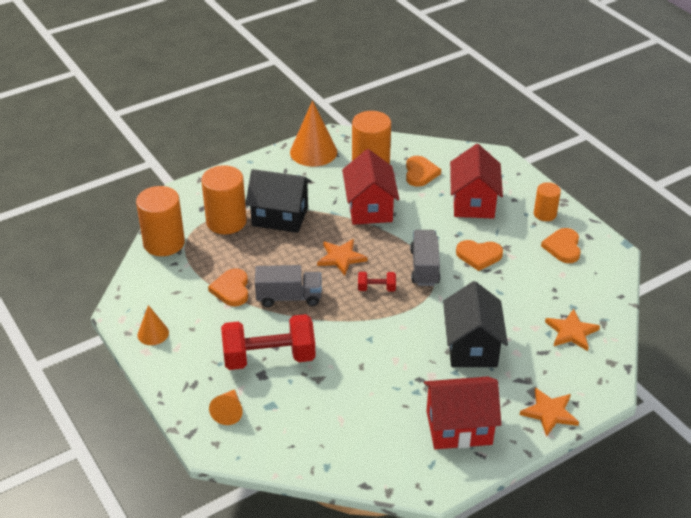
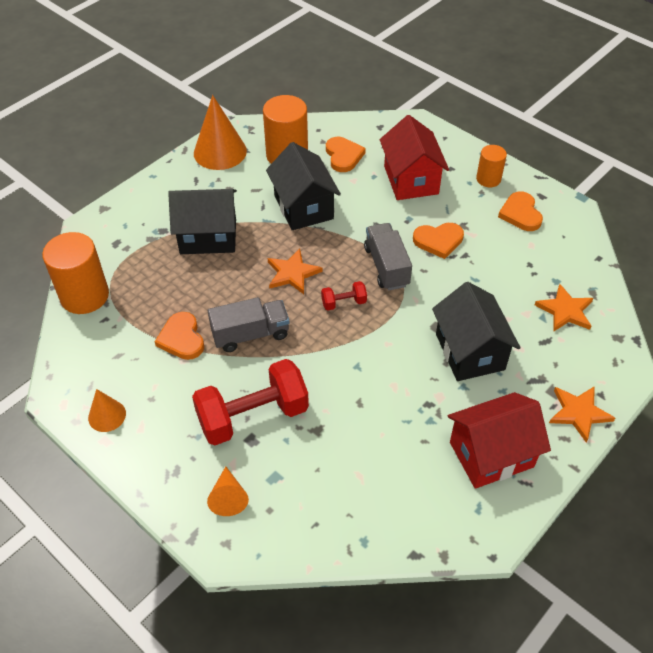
camera: 15 degrees left, 10 degrees up
(226, 221) = (149, 254): orange cylinder -> none
(369, 208) = (303, 207): red house -> black house

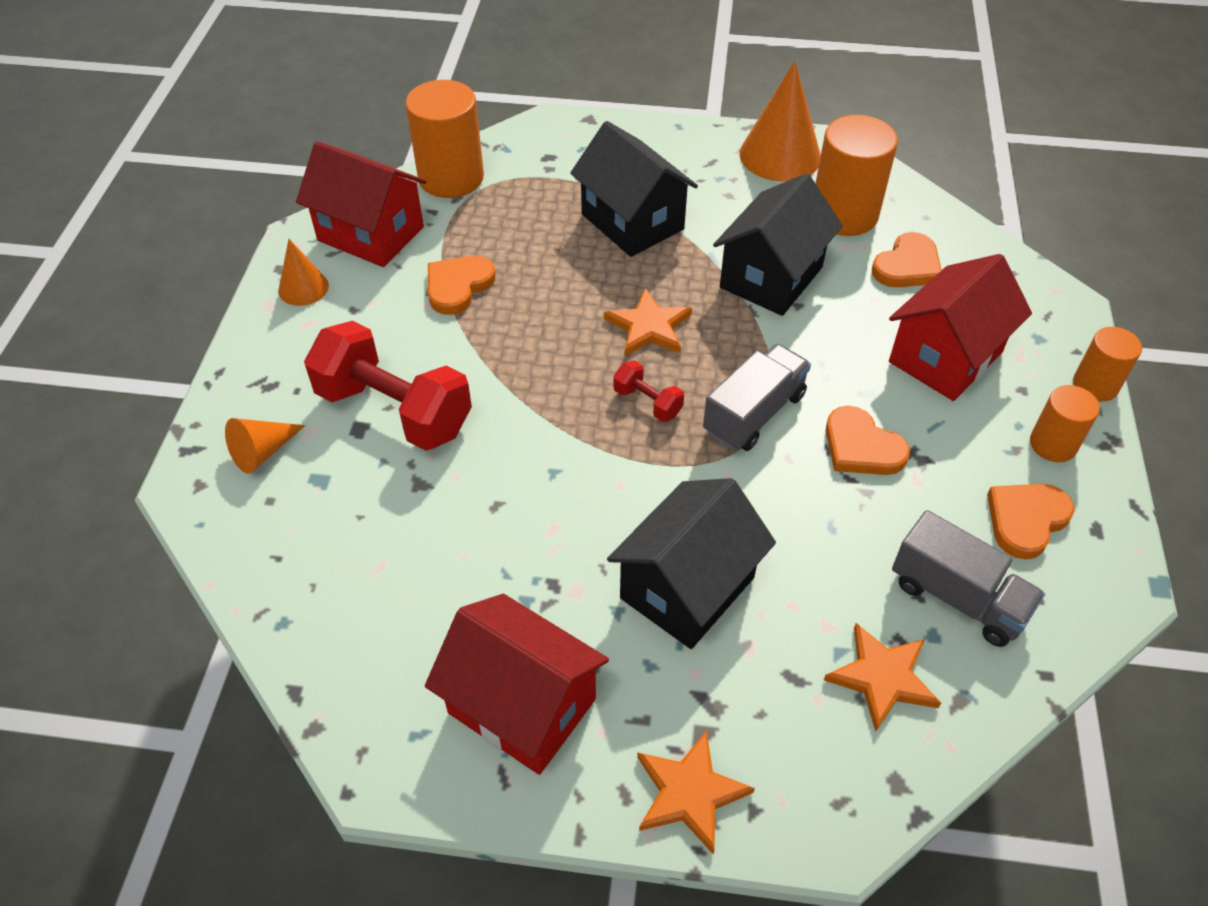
camera: 55 degrees right, 0 degrees up
(93, 359) = (371, 234): none -> red house
(250, 334) = (515, 341): grey truck -> grey truck (958, 597)
(468, 145) = (1095, 385): none -> orange cylinder

